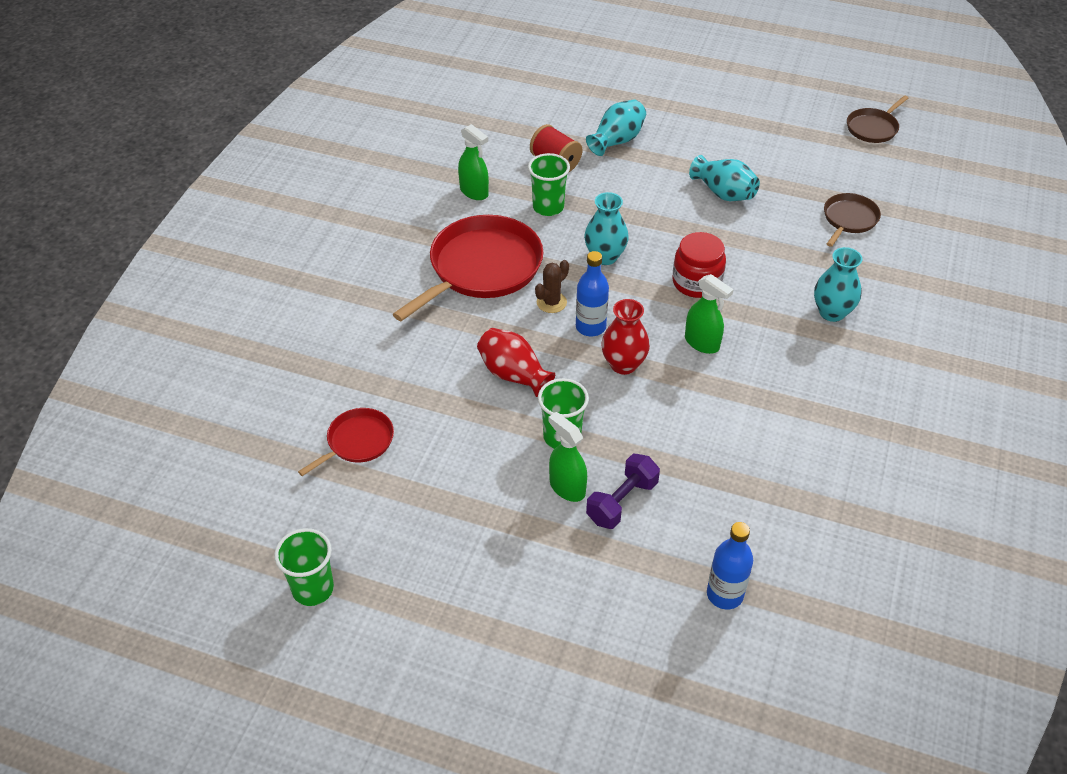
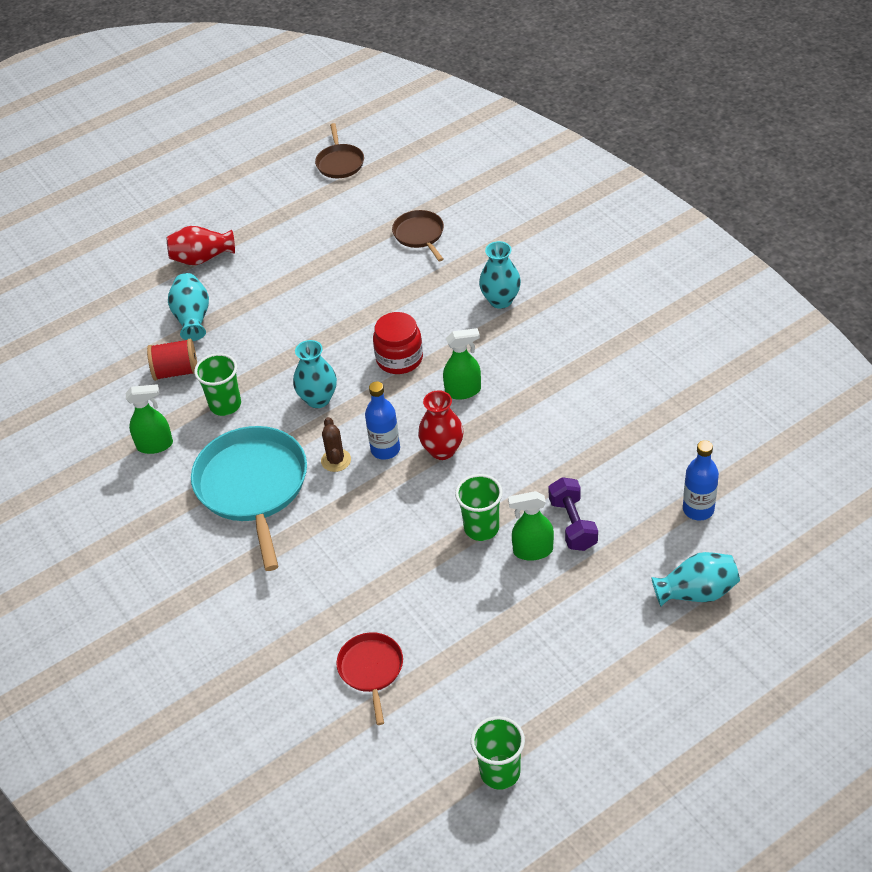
camera: 50 degrees left, 0 degrees up
(481, 268) = (253, 487): red pan -> turquoise pan
(513, 375) = (391, 526): red vase -> red vase (202, 258)
(723, 193) = (321, 288): turquoise vase -> turquoise vase (696, 592)

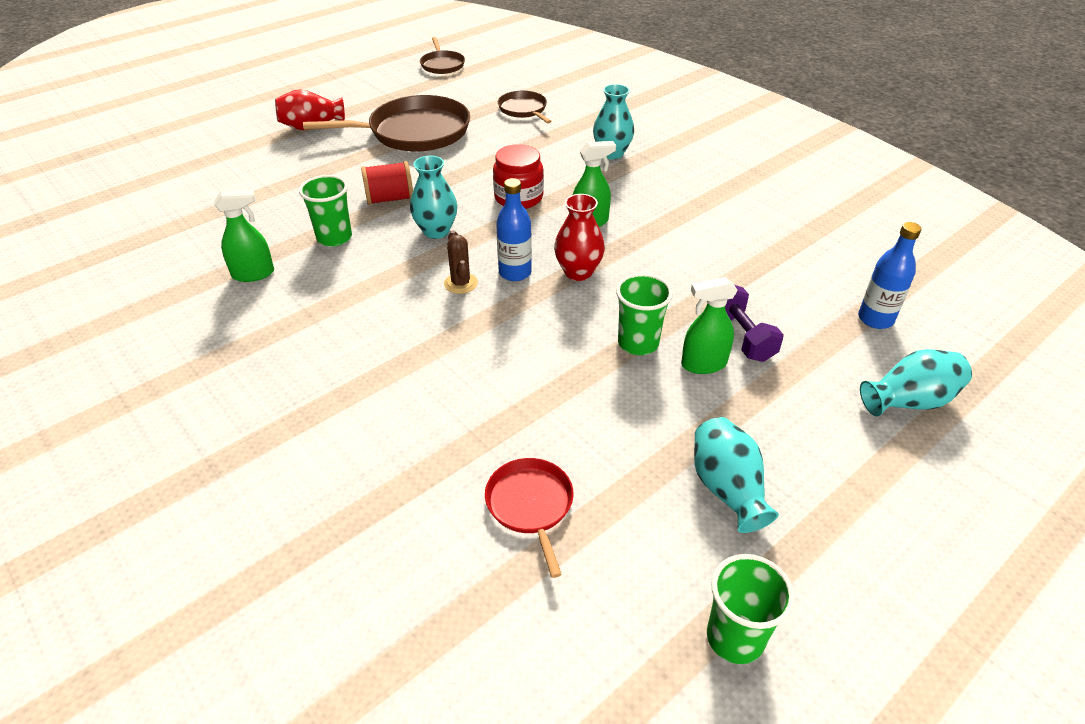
camera: 10 degrees left, 5 degrees down
(176, 371) = (281, 211): red spool -> red spool (390, 199)
(192, 318) = (300, 169): turquoise vase -> turquoise vase (727, 489)
(253, 487) = (366, 310): turquoise pan -> none
(304, 267) = (414, 132): none -> brown pan

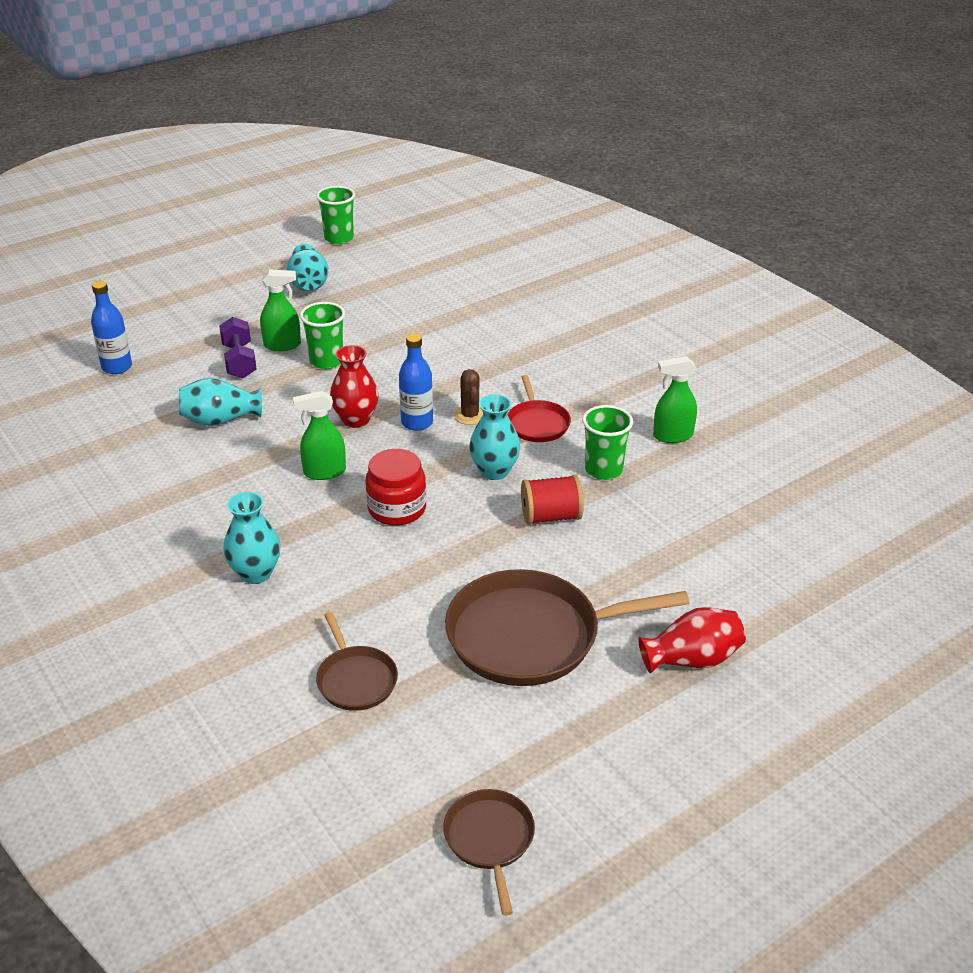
camera: 175 degrees left, 5 degrees down
(530, 505) = (432, 284): red pan -> red pan (537, 423)
(909, 401) = (149, 317): turquoise vase -> turquoise vase (220, 420)

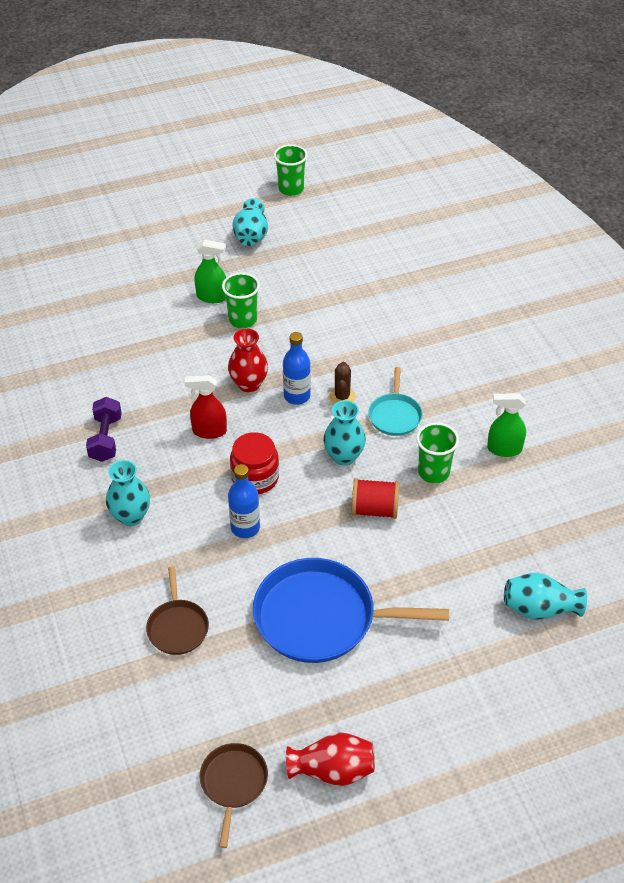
camera: 15 degrees right, 10 degrees up
(117, 367) = (76, 297): blue bottle -> blue bottle (245, 528)
(220, 420) = (143, 365): turquoise vase -> turquoise vase (539, 609)
(239, 361) = (173, 307): purple dumbbell -> purple dumbbell (106, 439)
(324, 472) = (209, 431): green spray bottle -> red spray bottle
(531, 636) = (321, 617): brown pan -> blue pan
(537, 423) = (395, 415): red pan -> turquoise pan
(692, 659) = (439, 666): red vase -> red vase (333, 770)

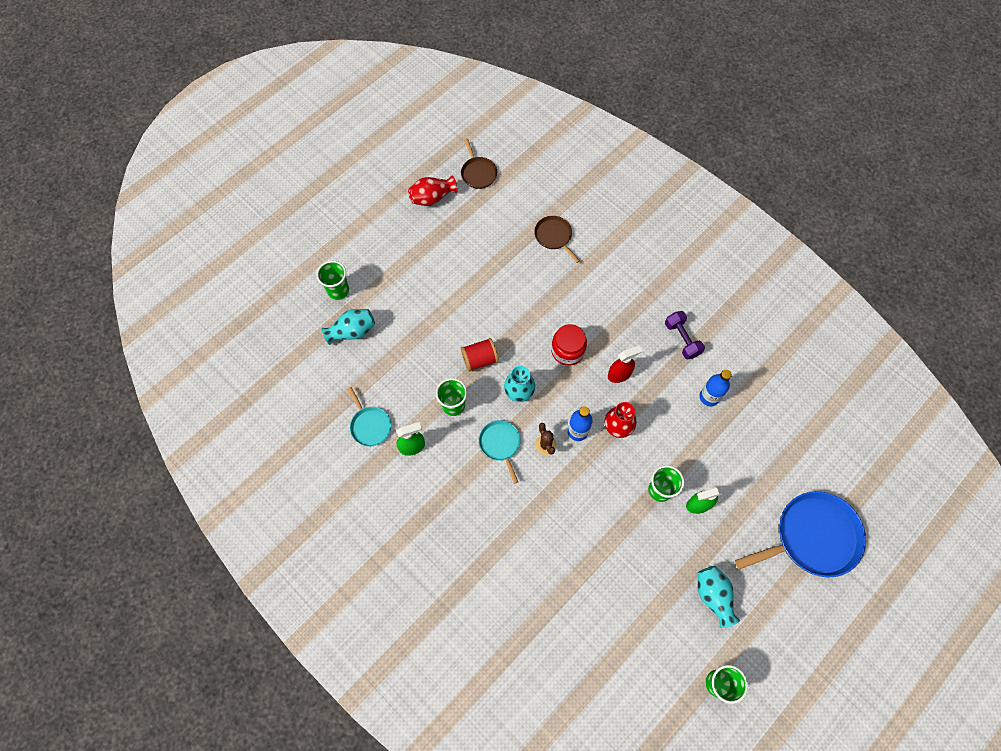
camera: 155 degrees right, 20 degrees up
(131, 516) = (626, 291): turquoise vase -> none
(245, 528) = (553, 312): blue bottle -> blue bottle (709, 397)
(321, 617) = (477, 274): blue pan -> blue pan (812, 537)
(544, 676) = (338, 290): none -> green cup
(550, 488) = (370, 425): none -> turquoise pan

